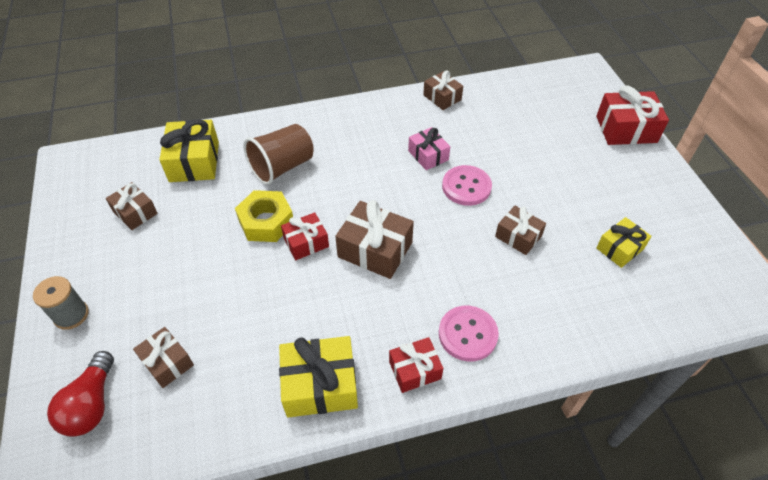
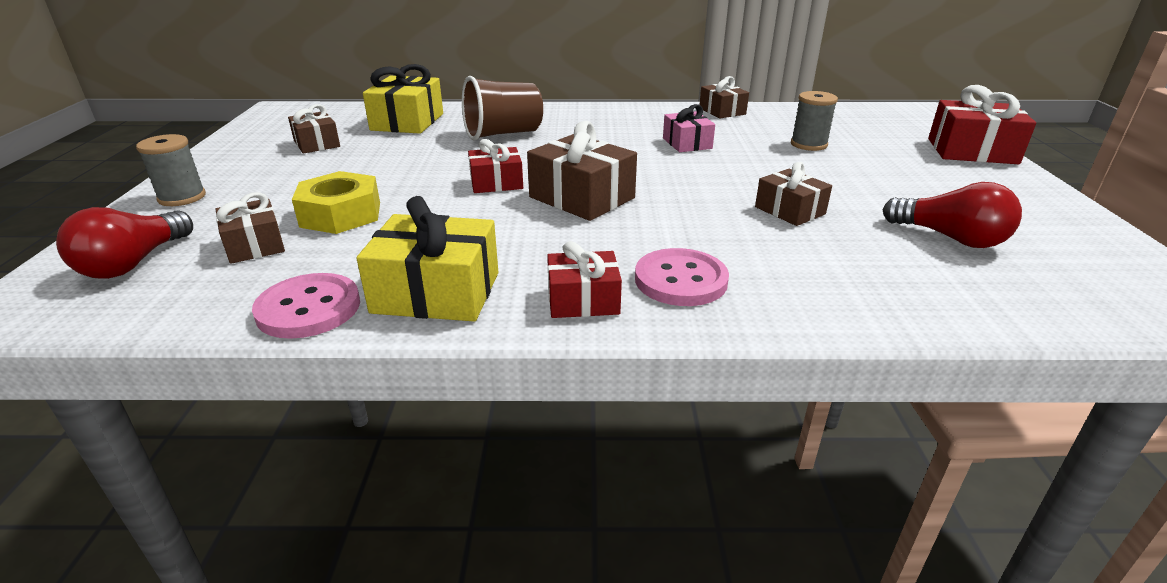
camera: 15 degrees right, 20 degrees down
(266, 222) = (458, 164): yellow nut -> yellow nut (341, 214)
(466, 187) = (728, 168): pink button -> pink button (308, 308)
(515, 140) = (808, 144): none -> grey spool
(619, 248) = (950, 238): yellow gift -> red light bulb

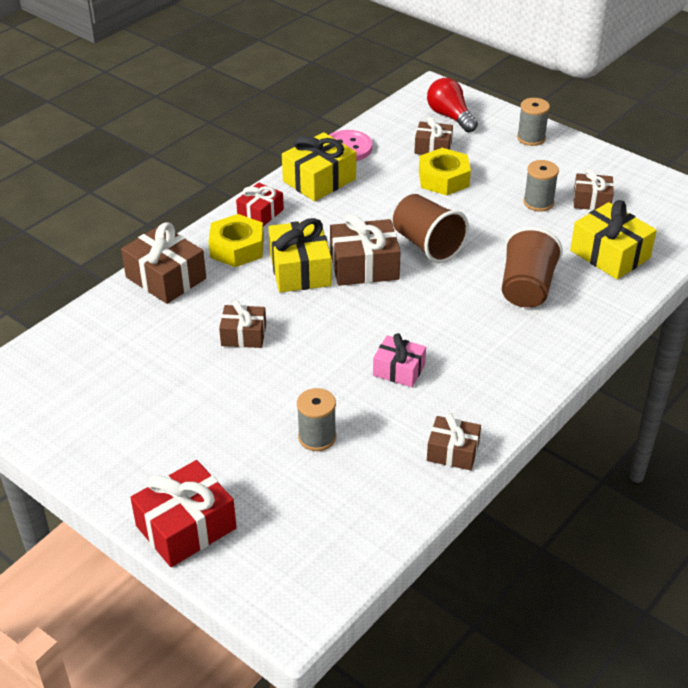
camera: 130 degrees right, 10 degrees up
(345, 161) = (538, 202): none -> grey spool
(496, 183) = (427, 245): red gift -> brown cup
(646, 225) = (300, 270): none -> yellow gift
(680, 280) = (237, 248): pink button -> yellow nut
(824, 299) = (166, 278): none -> brown gift
(950, 238) = (136, 370): red light bulb -> none

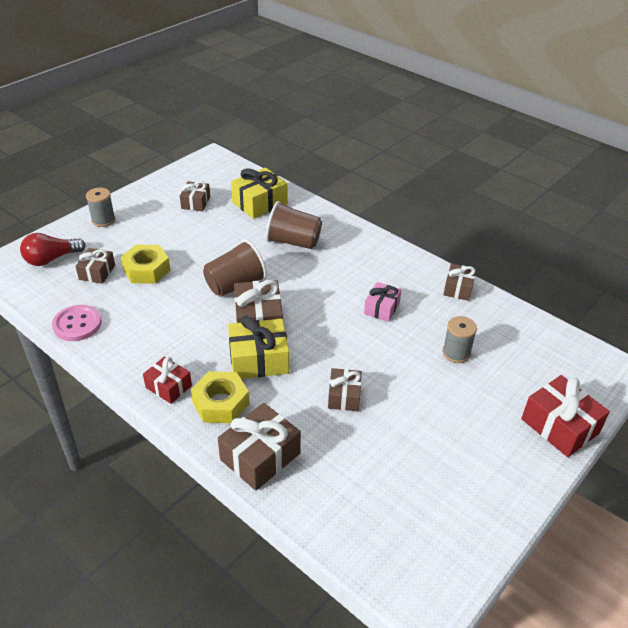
camera: 90 degrees left, 0 degrees up
(319, 180) = (125, 345): yellow gift -> none
(538, 202) = (192, 226): grey spool -> none

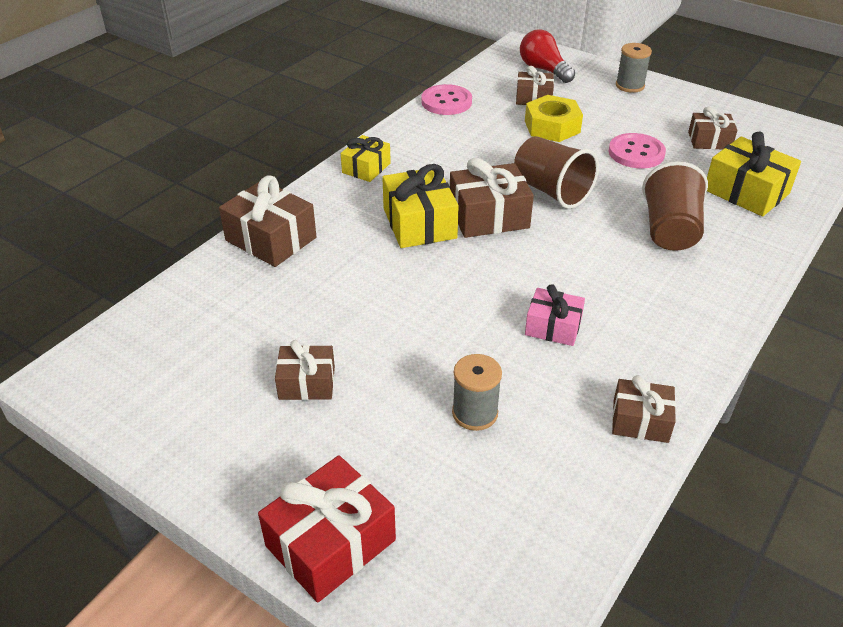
camera: 85 degrees right, 0 degrees up
(168, 387) = (366, 168): red gift -> yellow gift
(199, 237) = (636, 153): none -> pink button
(220, 403) = (346, 204): yellow nut -> none
(344, 396) = (368, 297): brown gift -> brown gift (307, 383)

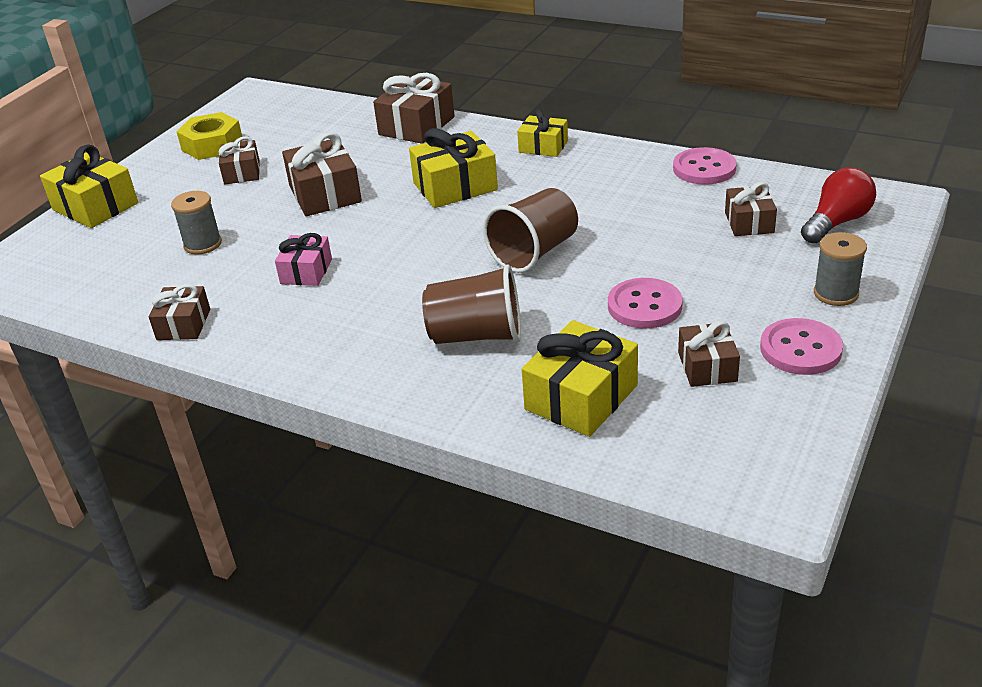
camera: 85 degrees right, 5 degrees down
(330, 543) = (95, 206): red gift -> yellow gift
(488, 216) = (476, 220): brown gift -> brown gift (325, 194)
(552, 126) = (681, 241): yellow nut -> yellow nut (212, 145)
(690, 107) = (800, 349): none -> pink button

